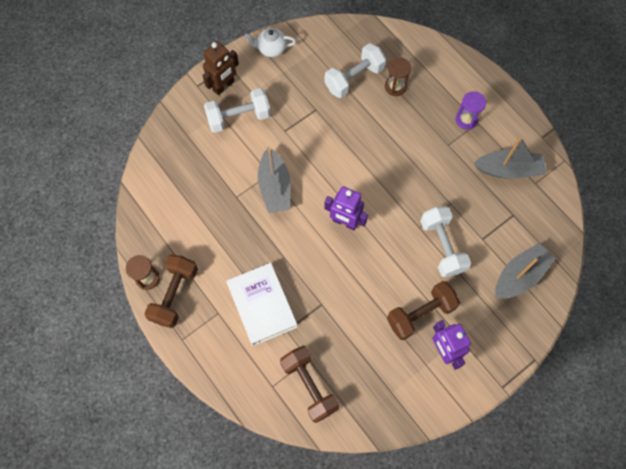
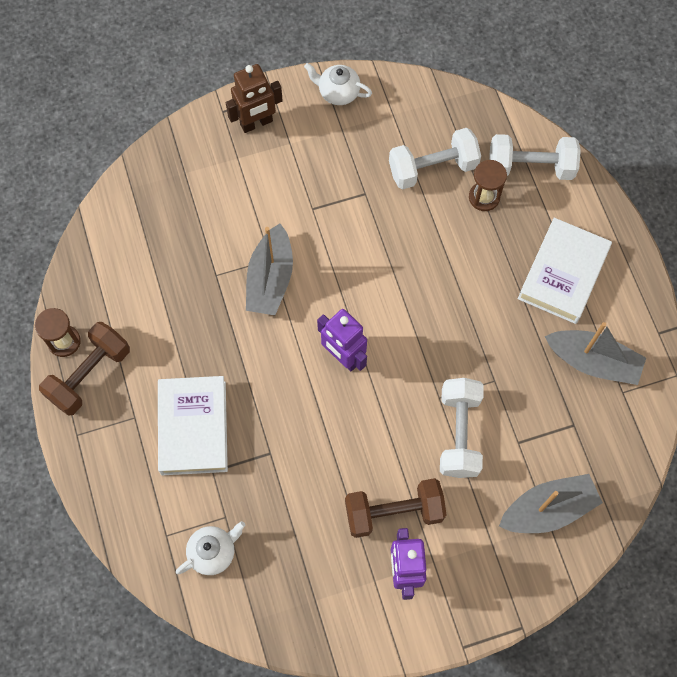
camera: 20 degrees right, 0 degrees up
(239, 117) = (259, 171): white dumbbell -> white dumbbell (530, 167)
(309, 386) = (213, 552): brown dumbbell -> white teapot
(466, 119) = (563, 274): purple hourglass -> white book

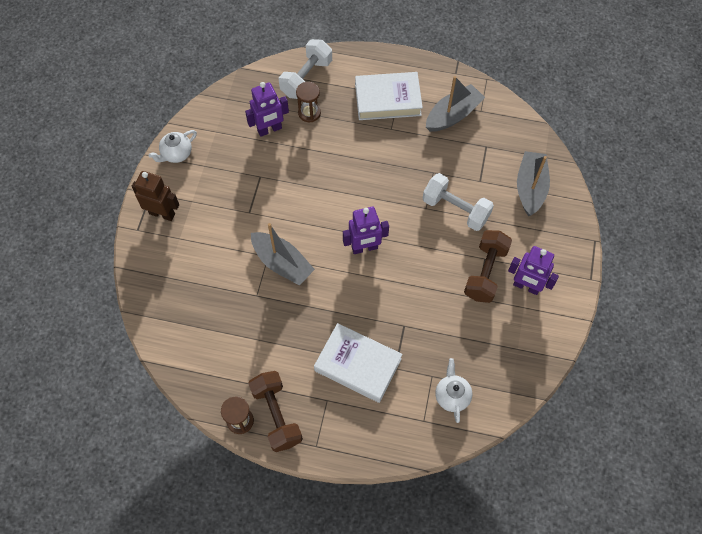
camera: 60 degrees left, 5 degrees down
(256, 123) = (162, 213): brown robot -> brown robot turned 75 degrees counterclockwise
(432, 168) = (269, 129): white dumbbell -> purple robot
(563, 274) = (388, 100): white book -> white book turned 60 degrees counterclockwise

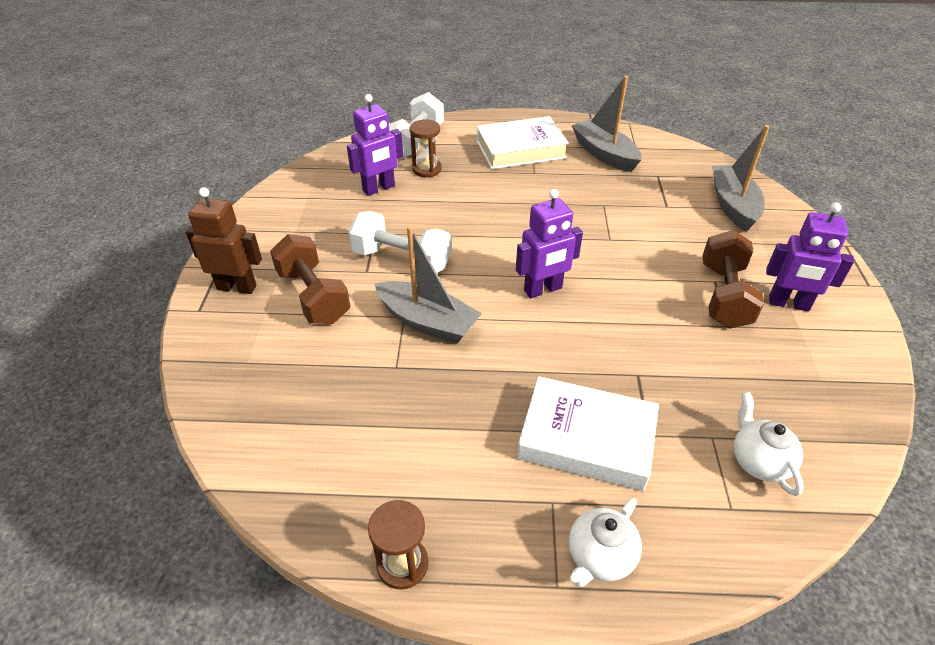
camera: 10 degrees left, 20 degrees down
(176, 154) = (254, 224): white teapot -> white teapot (599, 556)
(276, 415) = (469, 542): brown dumbbell -> brown dumbbell (313, 296)
(453, 115) = (604, 154): grey boat -> grey boat turned 75 degrees counterclockwise
(455, 209) = (649, 236): white dumbbell -> white dumbbell (401, 260)

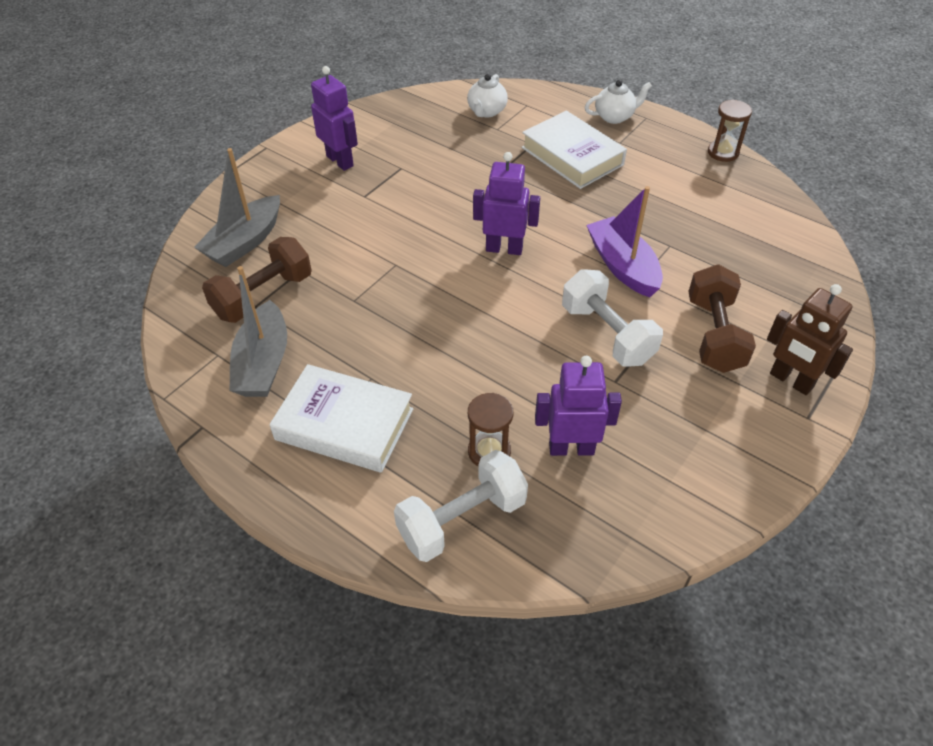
camera: 145 degrees left, 5 degrees up
(427, 322) = (623, 266): grey boat -> purple boat
(724, 296) = (374, 184): brown dumbbell -> brown dumbbell (263, 296)

